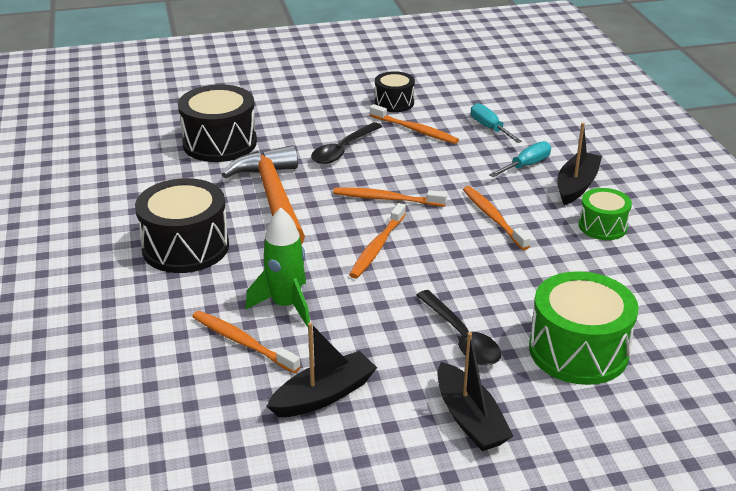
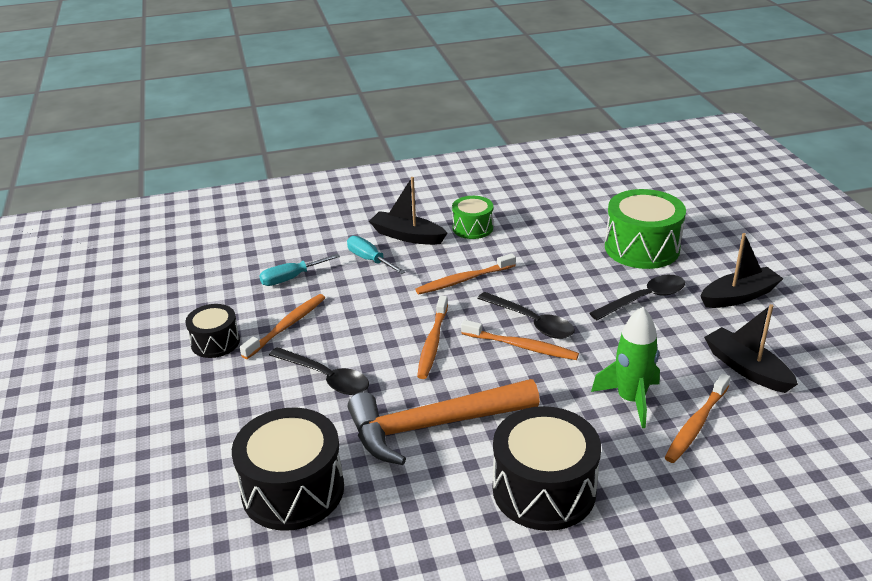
camera: 90 degrees left, 0 degrees up
(417, 255) = (532, 322): none -> black spoon

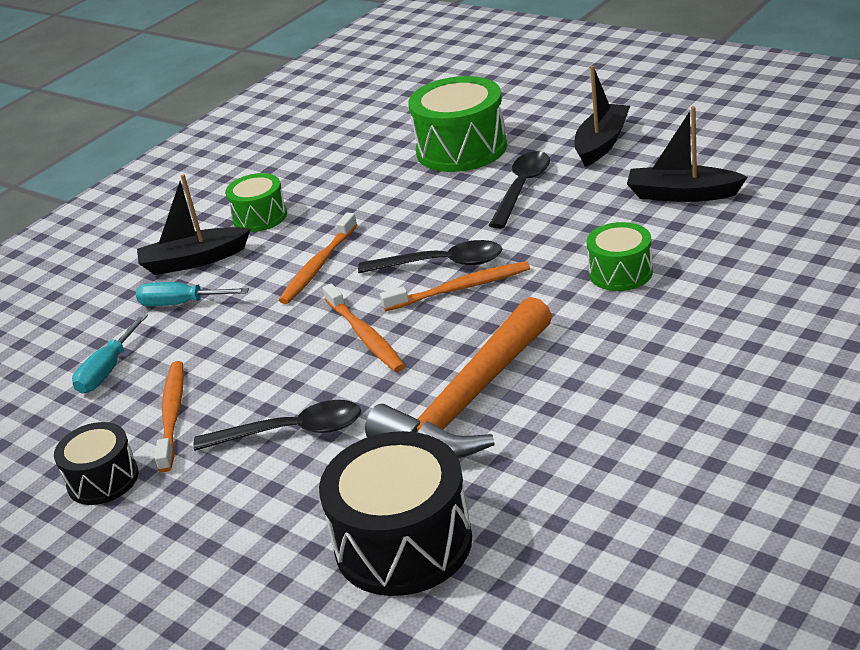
camera: 35 degrees left, 0 degrees up
(544, 490) = (643, 385): black drum -> none
(631, 400) = (620, 273): green rocket -> green drum
(696, 424) = (699, 258): orange toothbrush -> none

